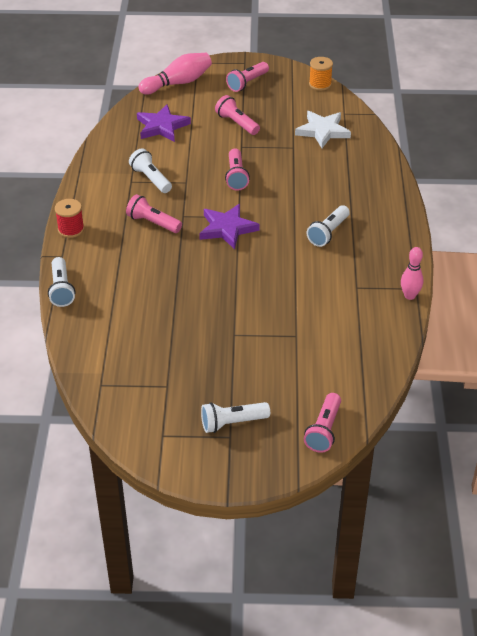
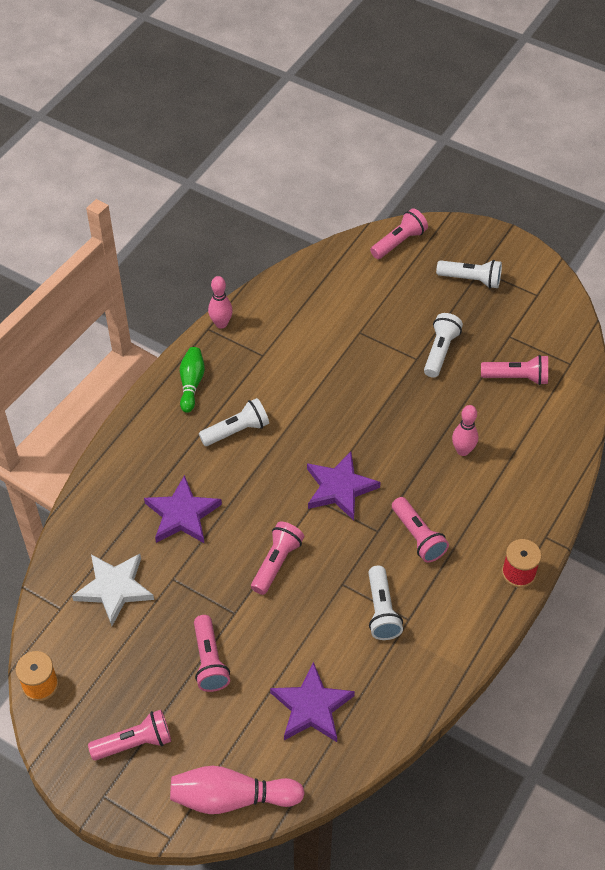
camera: 150 degrees left, 10 degrees up
(61, 289) = (564, 490): white flashlight -> white flashlight (440, 351)
(141, 354) = (516, 377): none -> pink flashlight
(154, 284) = (463, 450): none -> pink bowling pin
(318, 177) = (182, 514): none -> purple star
(389, 247) = (191, 384): none -> green bowling pin

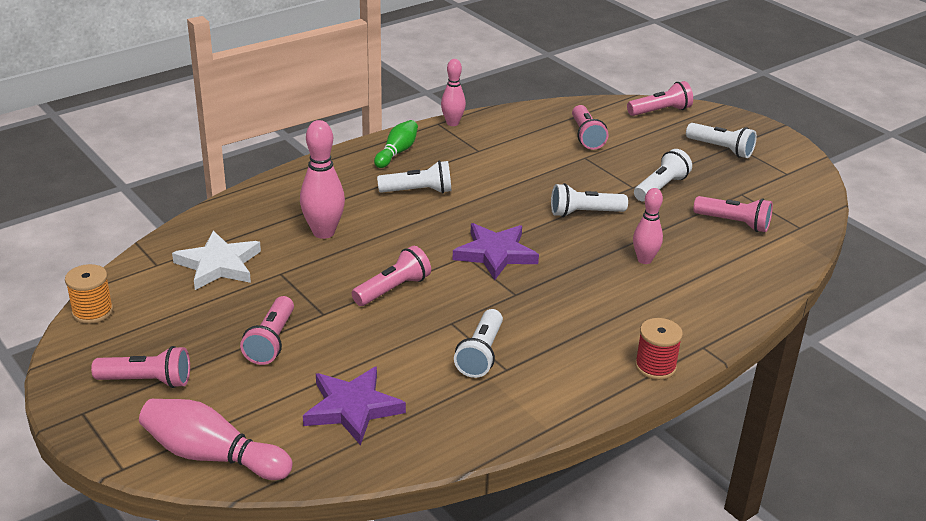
camera: 20 degrees right, 20 degrees down
(182, 514) = (323, 232): purple star -> pink bowling pin
(391, 408) = (584, 213): none -> white flashlight
(418, 536) = (557, 309): pink flashlight -> pink flashlight (586, 136)

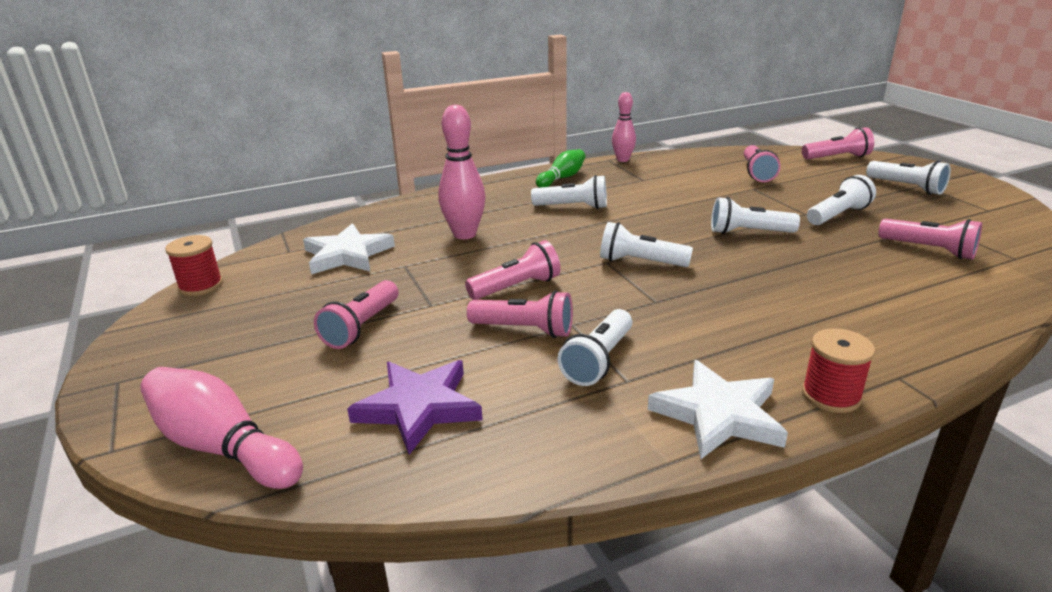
camera: 15 degrees right, 5 degrees down
(92, 311) = (201, 286): orange spool -> red spool
(147, 381) = (207, 355): pink flashlight -> pink flashlight (524, 330)
(495, 254) = (640, 262): purple star -> white flashlight
(577, 390) = (718, 414): none -> white star
(644, 260) = (817, 278): pink bowling pin -> none

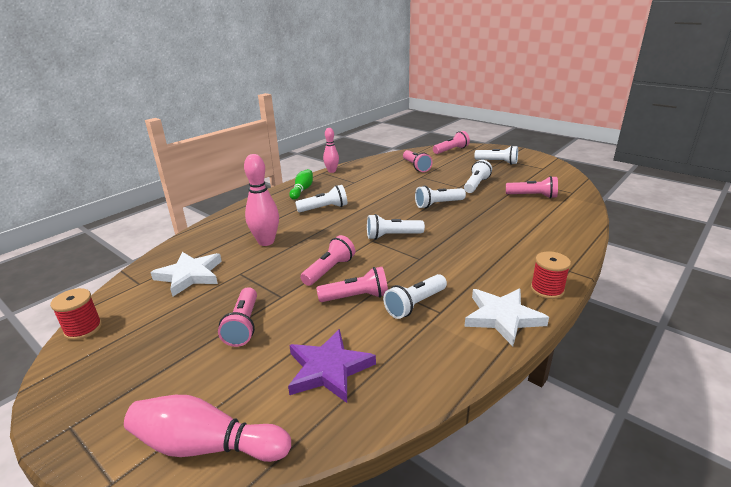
camera: 25 degrees left, 0 degrees up
(599, 360) = (415, 304): white flashlight -> white flashlight turned 45 degrees clockwise

